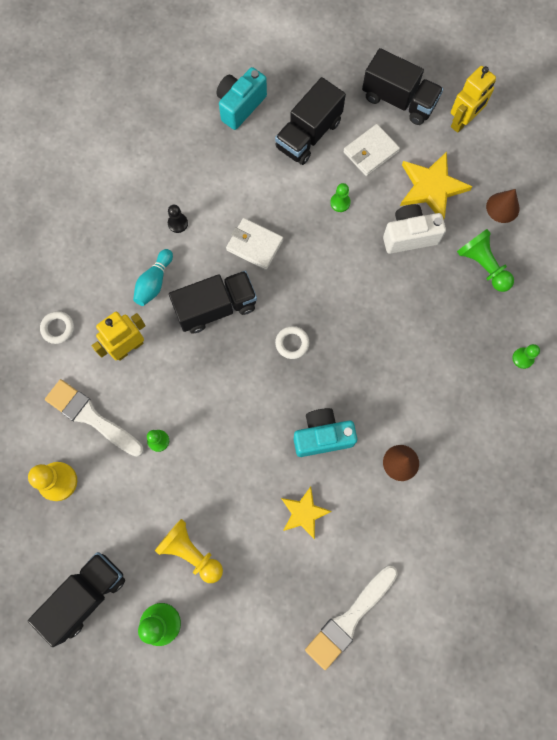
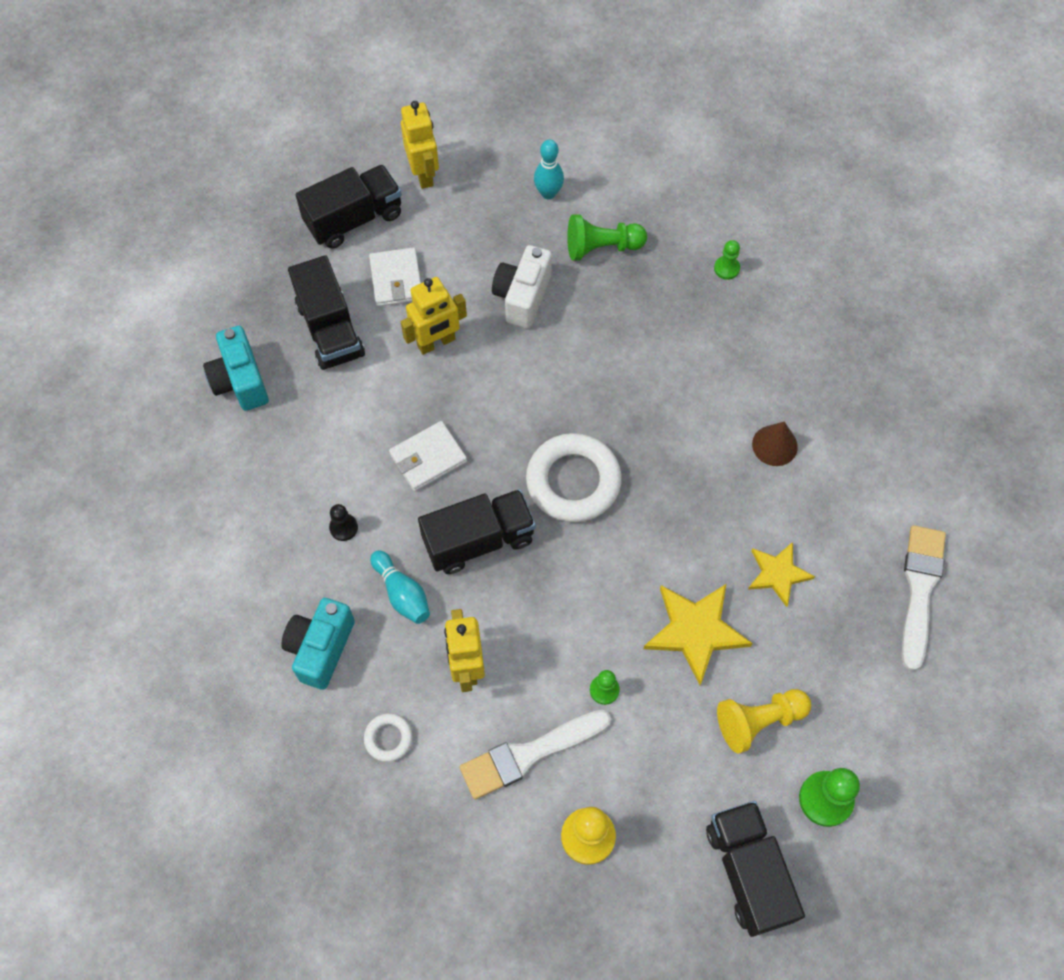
camera: 60 degrees left, 10 degrees down
(216, 308) = (478, 540): black truck -> black truck turned 60 degrees clockwise
(292, 343) = (573, 481): white ring -> white ring, size x2.12
(322, 436) = (700, 508): turquoise camera -> turquoise camera (320, 648)
(340, 203) = (436, 343): green pawn -> yellow robot
(349, 619) = (919, 589): white brush -> white brush turned 150 degrees counterclockwise
(432, 187) = (480, 245): yellow star -> yellow star (695, 631)
(502, 207) = (548, 193): brown cone -> turquoise bowling pin

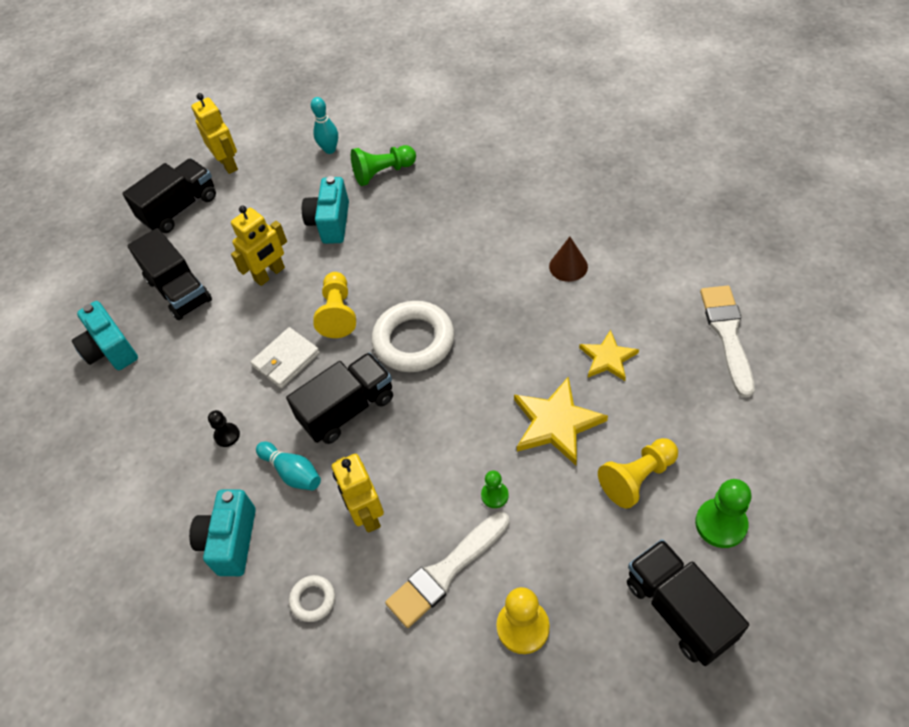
camera: 10 degrees left, 10 degrees down
(396, 279) = (225, 240): white wallet -> none
(499, 418) = (338, 313): none -> yellow pawn
(522, 297) = (330, 223): white camera -> turquoise camera
(726, 268) = (485, 159): green pawn -> none

